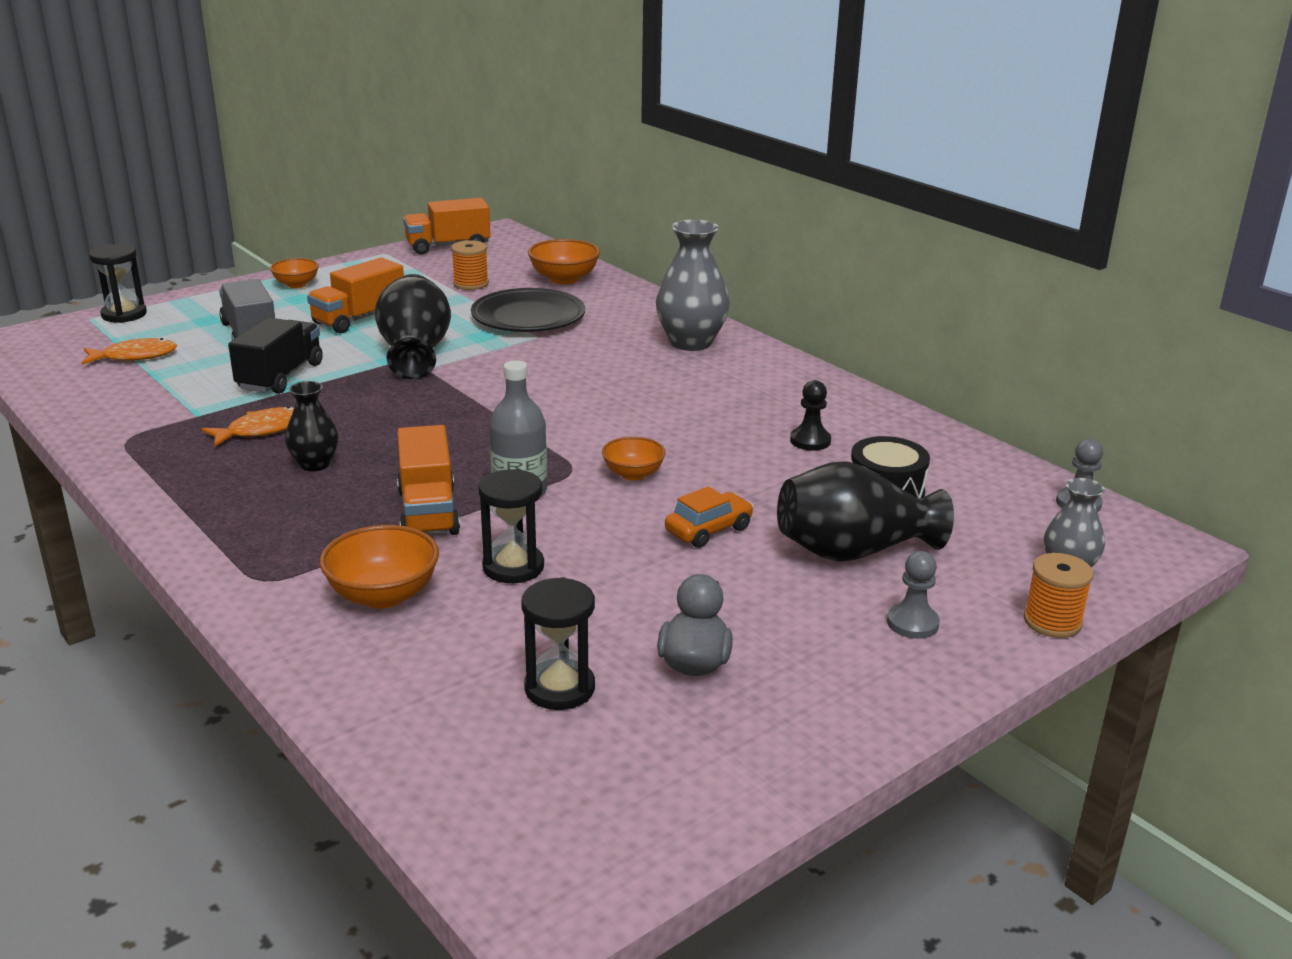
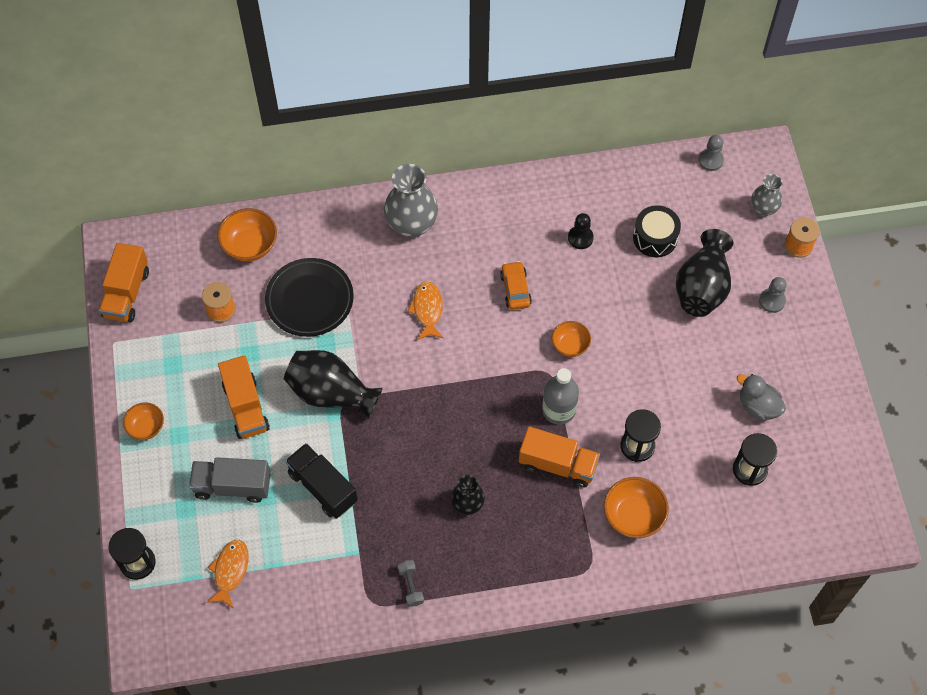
camera: 60 degrees left, 35 degrees up
(163, 457) = (411, 586): none -> grey dumbbell
(261, 430) = (402, 521): orange fish -> orange fish (427, 310)
(708, 530) = (648, 340): orange car -> orange car (515, 289)

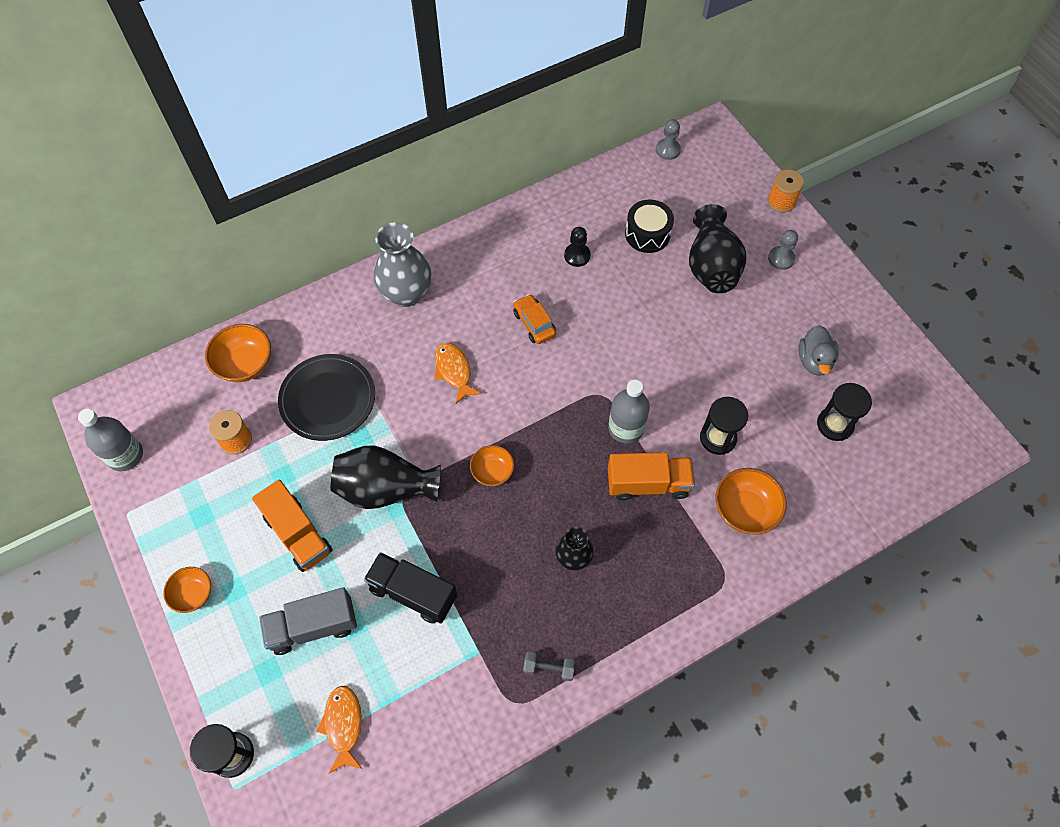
camera: 20 degrees left, 0 degrees up
(126, 293) = (125, 455): orange truck -> grey bottle
(411, 586) = (549, 668): grey dumbbell -> grey dumbbell turned 45 degrees counterclockwise
(570, 345) = (610, 360): orange bowl -> orange bowl (492, 472)
(758, 406) = (814, 361): grey duck -> grey duck turned 105 degrees counterclockwise
(763, 209) = (735, 178): grey vase -> none

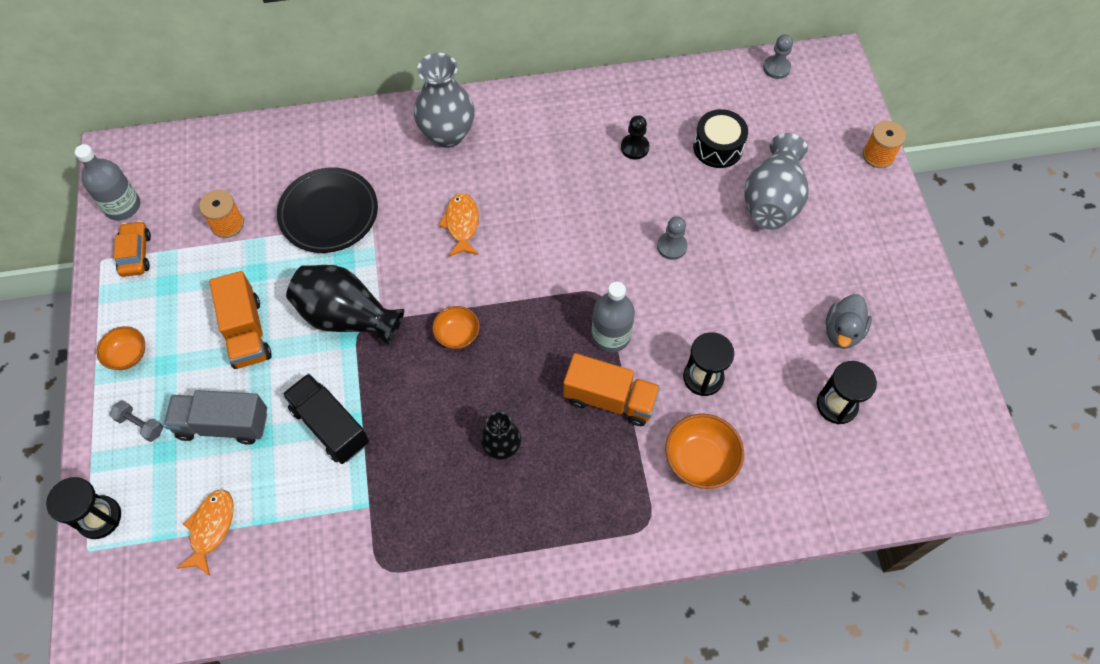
camera: 20 degrees right, 0 degrees up
(245, 364) = (266, 155): orange bowl -> none
(534, 323) = (562, 202): orange car -> orange car (136, 254)
(549, 668) = (430, 547): grey dumbbell -> grey dumbbell (140, 424)
(711, 266) = (772, 200): black vase -> grey vase
(781, 259) = (852, 214): grey pawn -> grey pawn (672, 246)

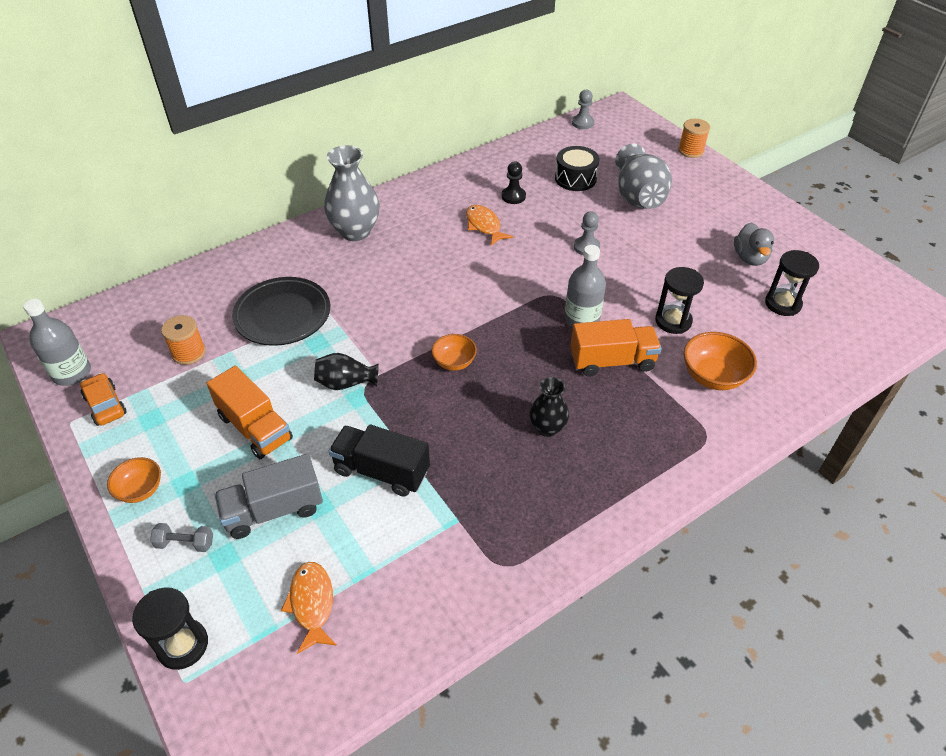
camera: 25 degrees left, 15 degrees down
(347, 317) = (346, 383): black vase -> black vase, size x0.58
(462, 224) = (407, 286): orange fish -> orange fish (484, 226)

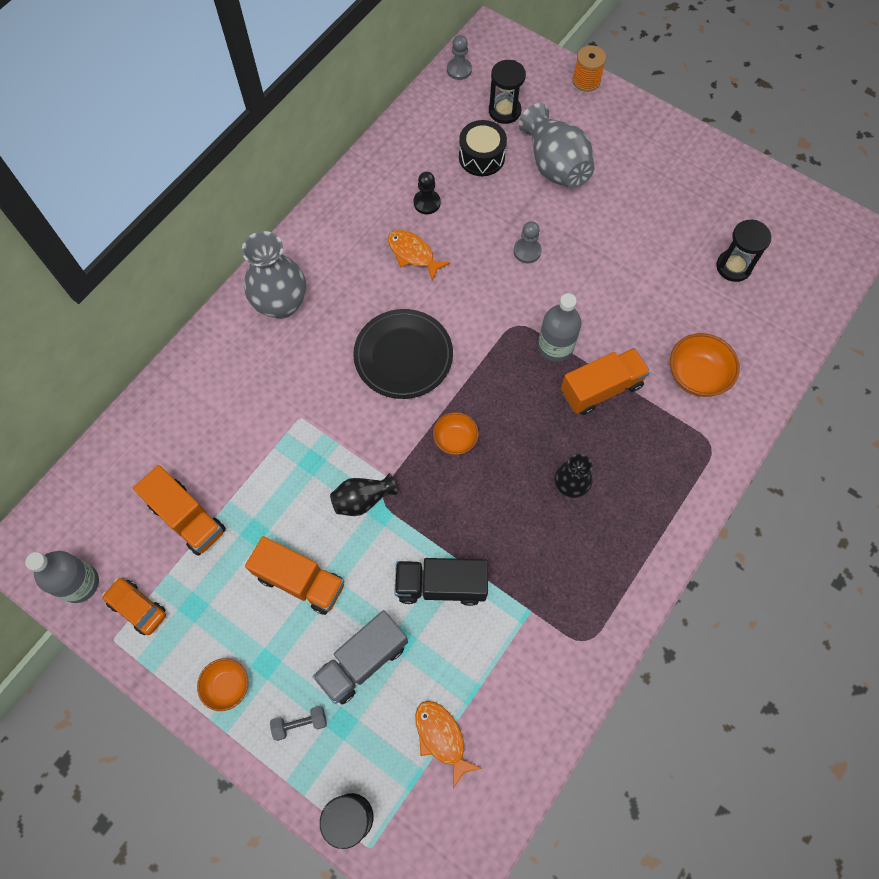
camera: 20 degrees left, 20 degrees up
(189, 353) = (187, 518): orange spool -> orange truck
(283, 315) = (259, 439): black plate -> black plate (403, 356)
(673, 321) = (641, 321): black hourglass -> black hourglass (504, 111)
(750, 258) = (687, 216): grey duck -> none

